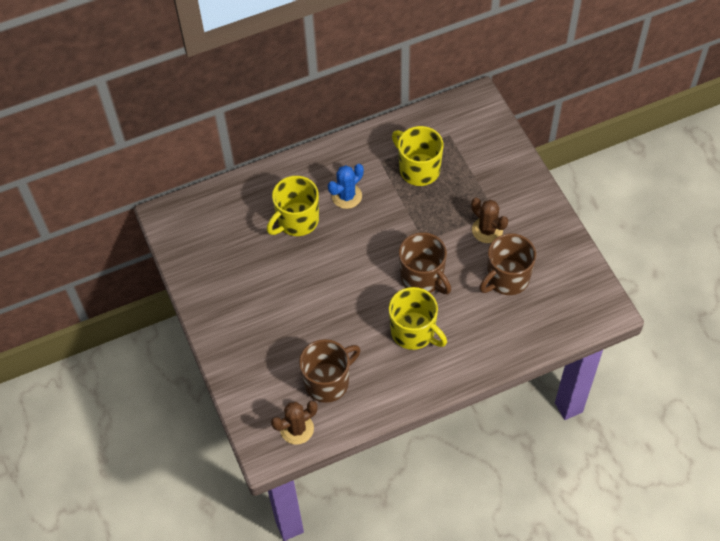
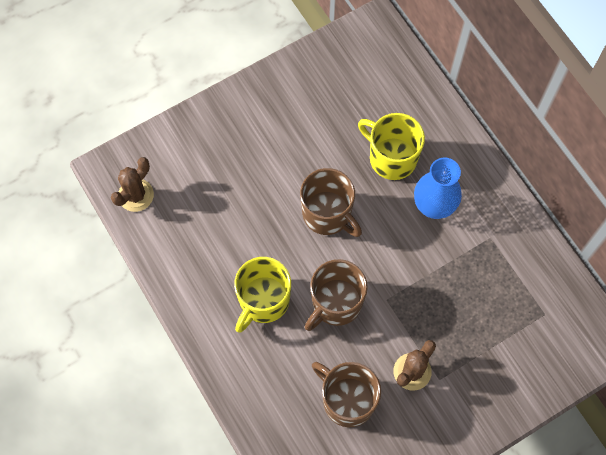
camera: 80 degrees right, 10 degrees up
(297, 429) = (136, 195): brown cactus -> brown cactus turned 75 degrees clockwise
(328, 382) = (193, 218): brown mug -> brown mug (328, 214)
(346, 196) = (433, 206): blue cactus -> blue vase
(418, 169) = (486, 282): yellow mug -> none

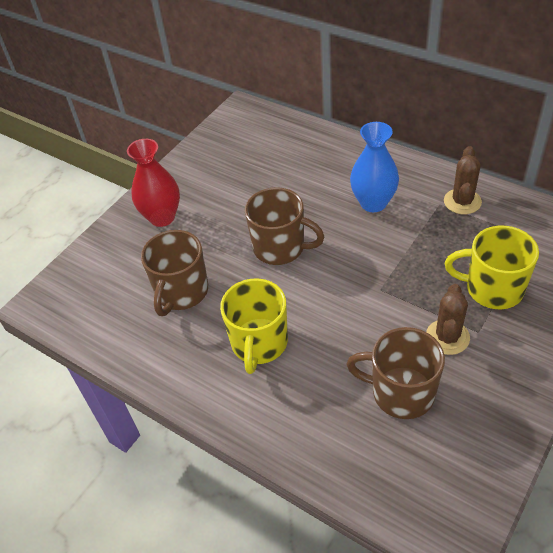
camera: 20 degrees left, 20 degrees down
(136, 195) = (78, 311): brown cactus -> brown cactus (462, 201)
(243, 127) = (162, 217): none -> red vase
(335, 303) = (333, 314): brown mug -> brown mug (181, 292)
(391, 158) = (312, 185): yellow mug -> yellow mug (492, 289)

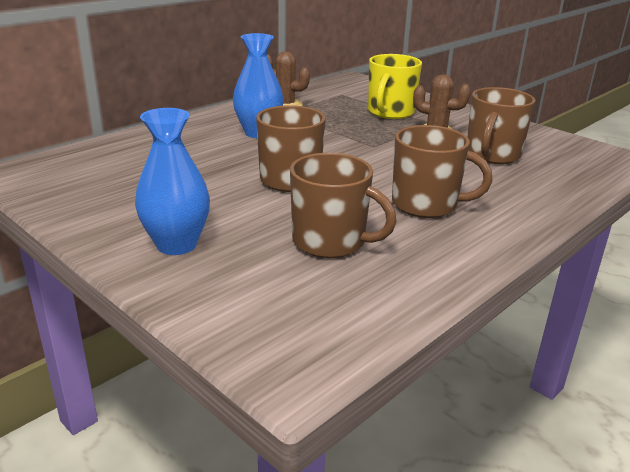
camera: 85 degrees left, 20 degrees down
(162, 217) = (176, 245): red vase -> blue vase
(259, 344) = (426, 205): yellow mug -> brown mug

